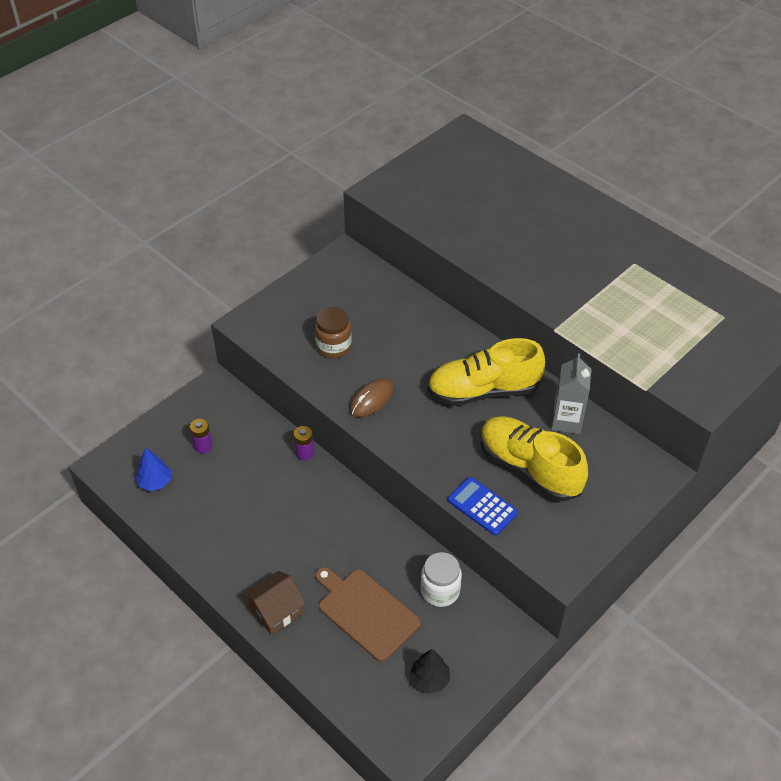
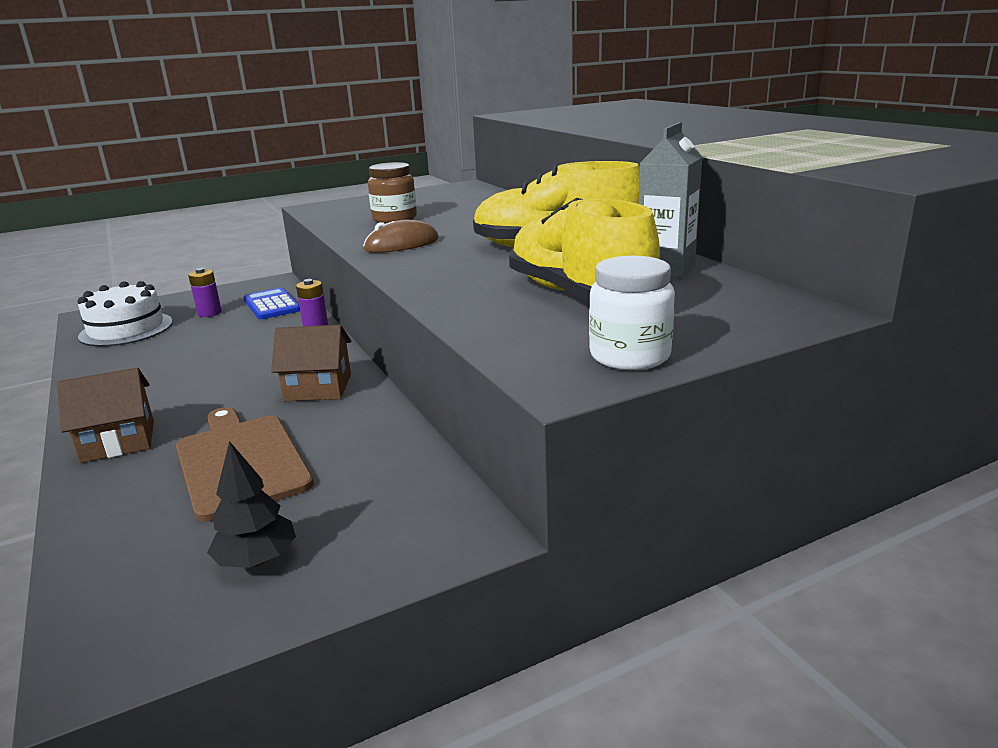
camera: 20 degrees right, 25 degrees down
(155, 482) = (126, 329): blue tree -> white cake
(360, 530) = (318, 388): none -> brown house
(440, 591) = (377, 457): white jar -> white jar (630, 356)
(482, 506) = (473, 317): blue calculator -> blue calculator (272, 305)

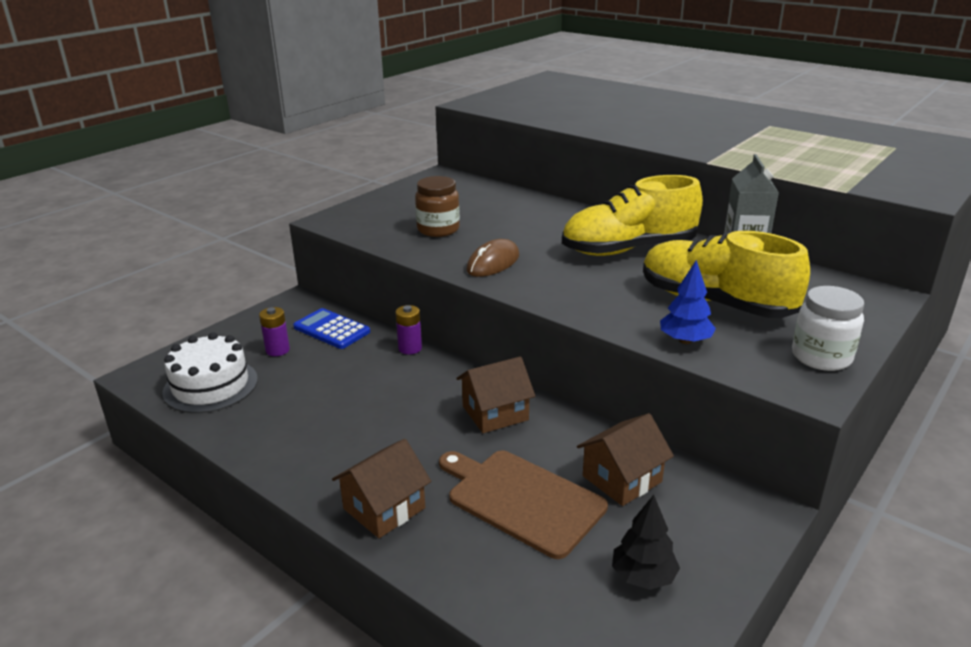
camera: 25 degrees left, 5 degrees up
(360, 467) = (622, 479): none -> brown house
(488, 321) = (685, 341): none -> blue tree

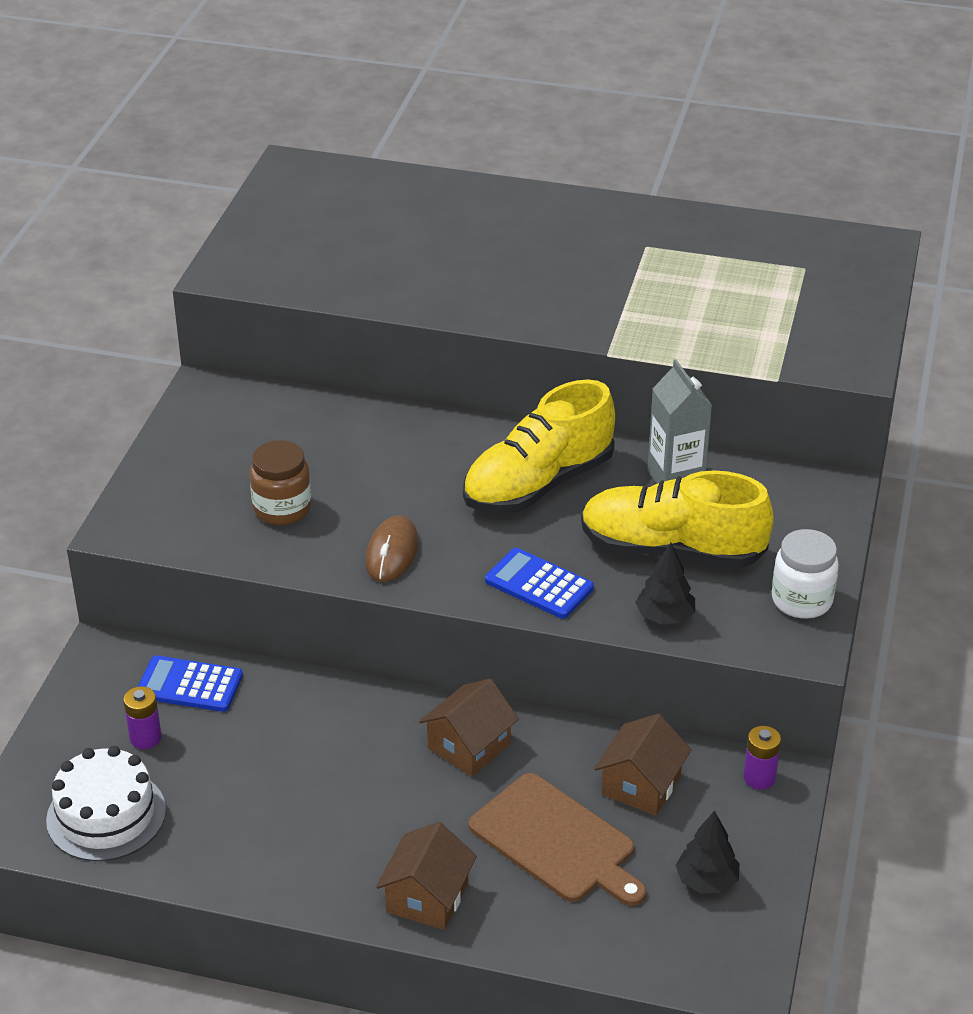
camera: 25 degrees left, 10 degrees up
(410, 348) = (311, 685): purple battery -> purple battery (759, 778)
(521, 499) = (556, 841): brown cutting board -> brown cutting board turned 150 degrees counterclockwise
(590, 300) = (539, 584): none -> blue calculator
(685, 341) = (665, 617): blue tree -> black tree

